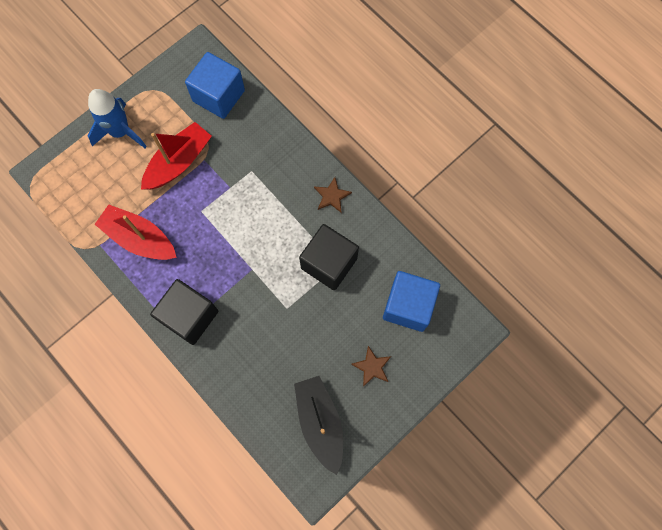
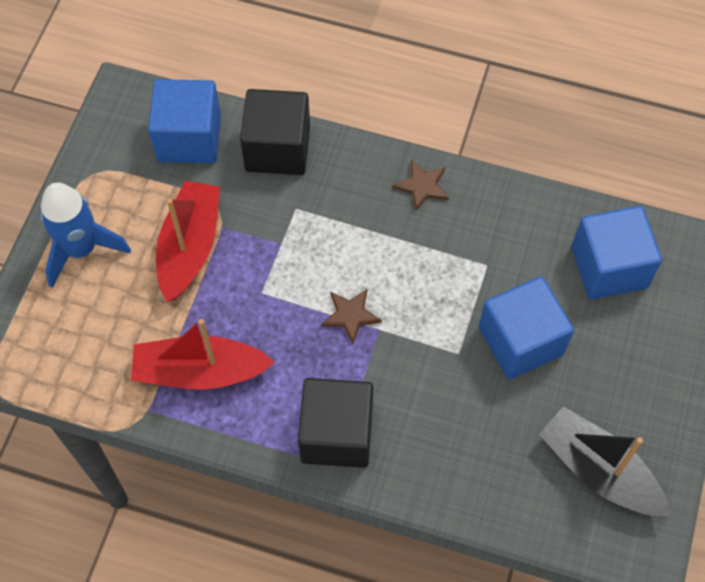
camera: 30 degrees left, 10 degrees down
(326, 321) = (520, 341): none -> blue cube
(329, 263) = (474, 269): black cube -> black cube (277, 149)
(372, 367) = (616, 365): brown star -> brown star (350, 315)

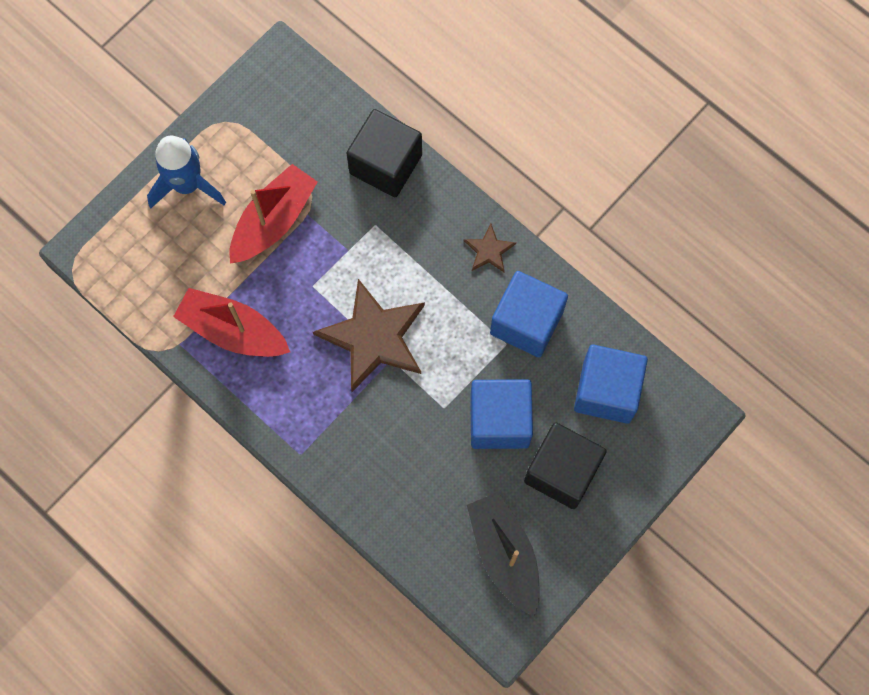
camera: 25 degrees right, 10 degrees up
(189, 138) = (317, 123): blue cube -> blue cube (526, 322)
(336, 434) = (314, 430): black cube -> black cube (562, 471)
(350, 315) = (373, 337): brown star -> brown star, size x2.15

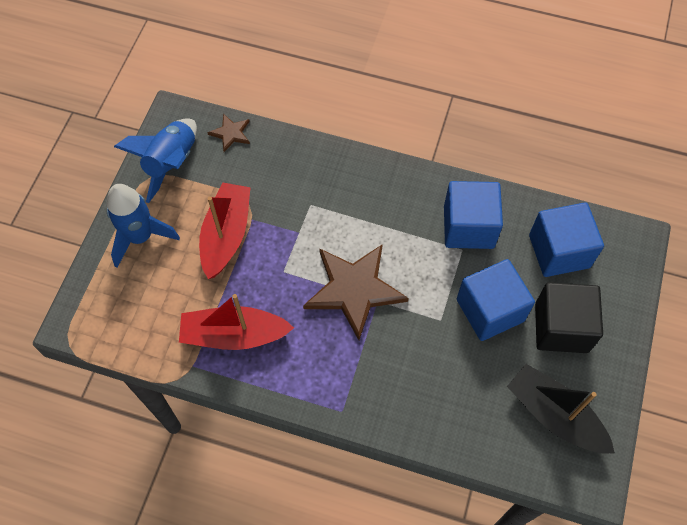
camera: 25 degrees left, 10 degrees down
(253, 115) = (171, 163): none -> blue rocket
(385, 164) = (296, 157): black cube -> none
(489, 250) = (410, 187): brown star -> brown star (231, 133)

